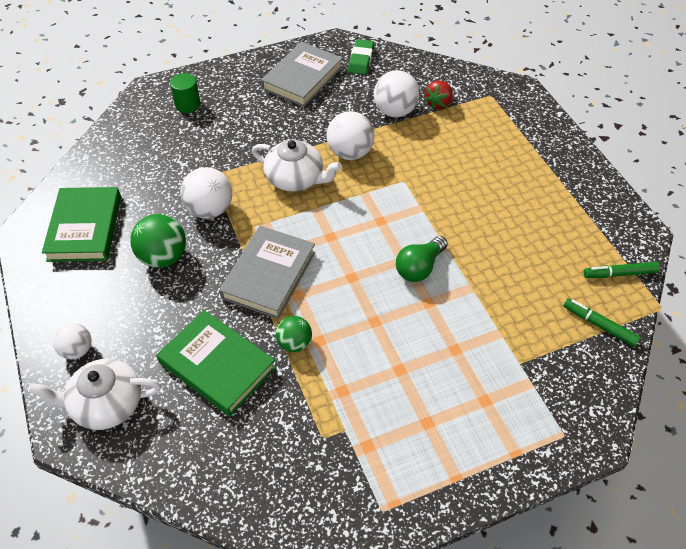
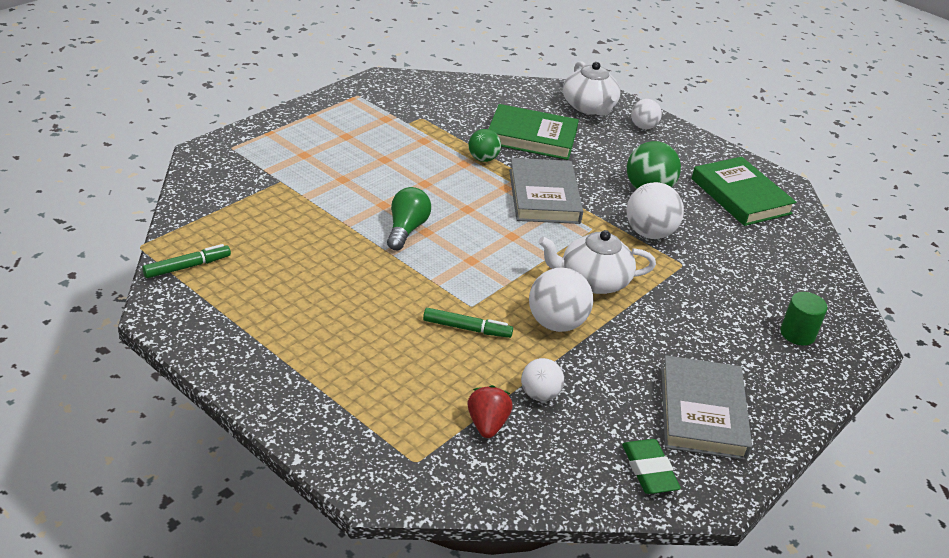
camera: 150 degrees right, 15 degrees down
(106, 404) = (589, 107): white teapot -> white teapot turned 105 degrees clockwise
(395, 111) = (539, 395): white ball -> white ball, size x0.62
(599, 325) = (207, 220): green marker -> green marker (467, 328)

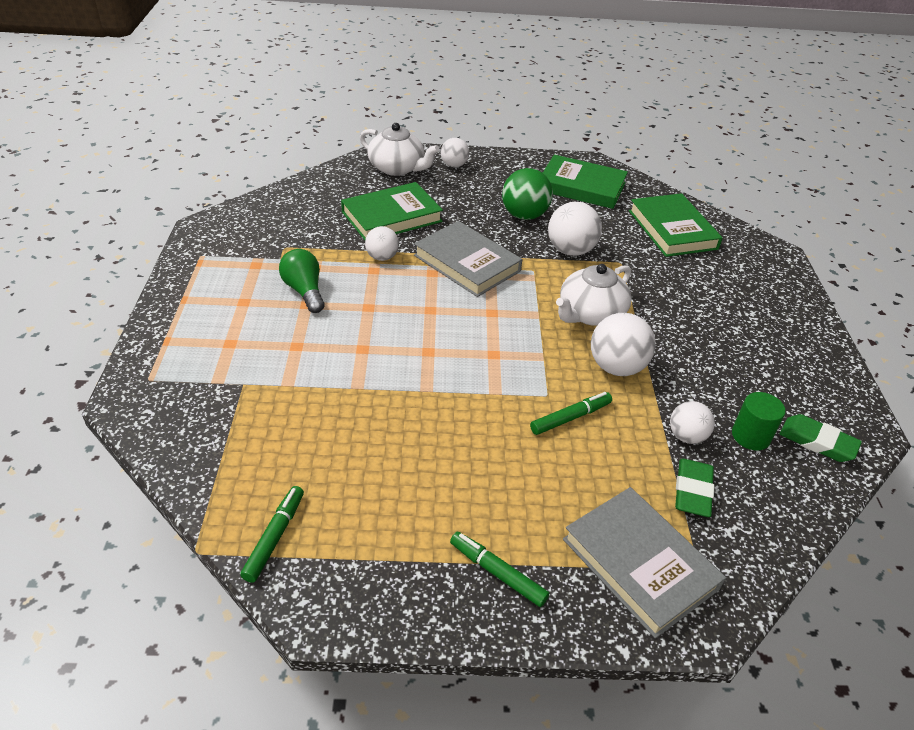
camera: 40 degrees left, 5 degrees up
(283, 369) = (497, 573): none -> green marker
(406, 229) = (410, 360): green light bulb -> green light bulb (304, 291)
(483, 159) = (382, 257): green ball -> white ball
(487, 424) = (692, 491): red strawberry -> green eraser
(702, 412) = (780, 371): grey book -> grey book (639, 563)
(778, 269) = (672, 229): none -> green book
(797, 334) = (743, 271): green cylinder -> green cylinder (750, 436)

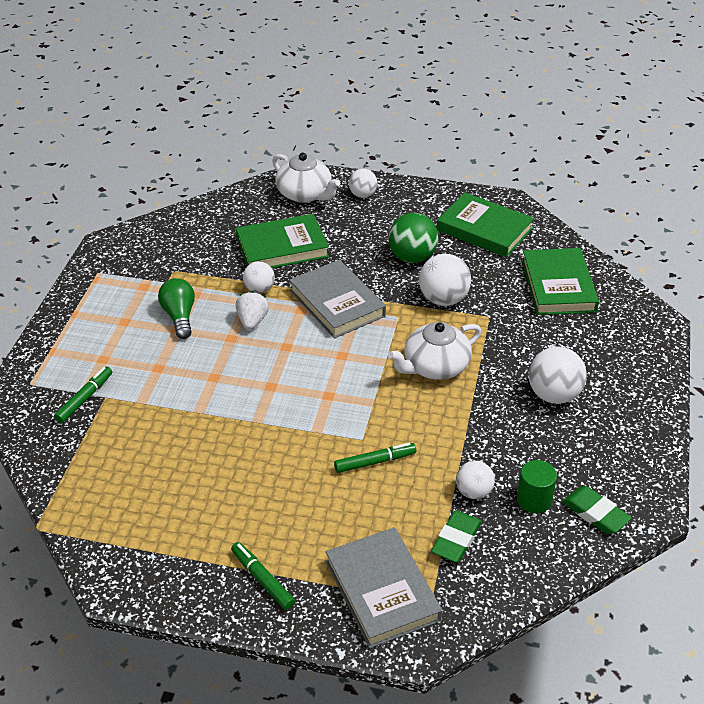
camera: 15 degrees right, 0 degrees up
(275, 537) = (98, 526): green marker -> green marker (85, 398)
(385, 288) = (252, 321): none -> white strawberry
(616, 367) = (437, 421): white ball -> white ball (553, 395)

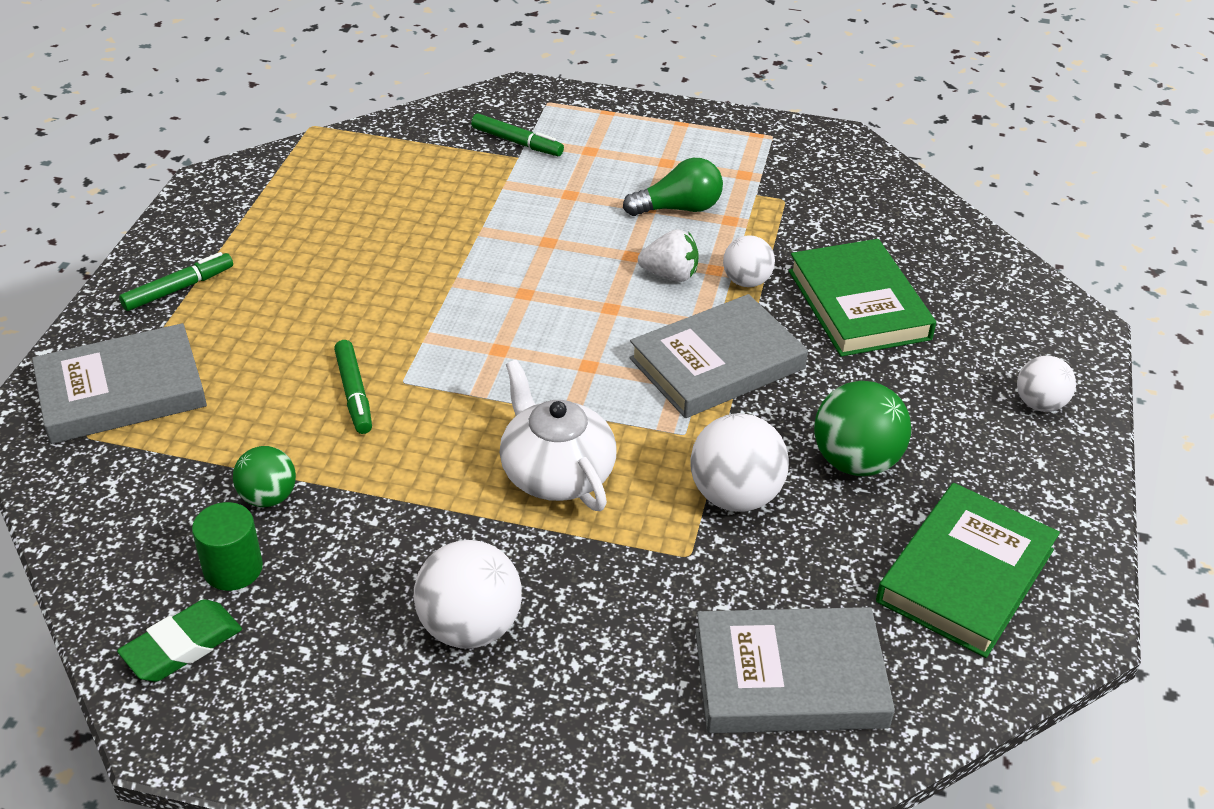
camera: 90 degrees right, 0 degrees up
(305, 194) = (1021, 331): white teapot -> none
(456, 540) = (183, 470): green eraser -> none
(473, 492) = (268, 497): white ball -> green ball
(558, 286) = (790, 678): green book -> grey book

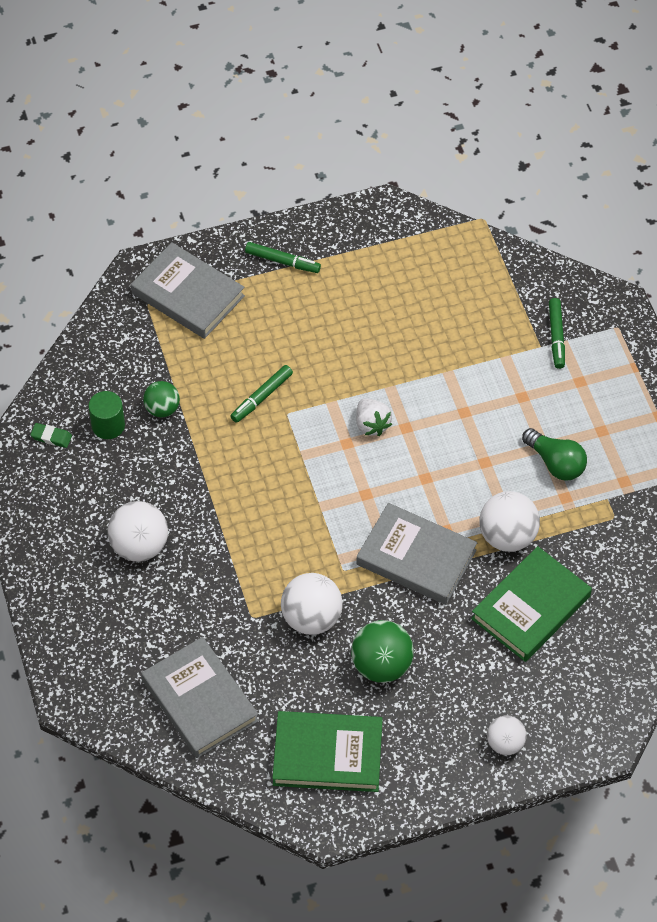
camera: 60 degrees right, 15 degrees up
(182, 646) = (51, 437): green eraser -> green eraser, size x0.63
(556, 472) = (269, 525): white teapot -> none
(670, 275) = (482, 493): white strawberry -> white strawberry (371, 424)
(746, 281) = (507, 536): white ball -> white ball, size x1.60

